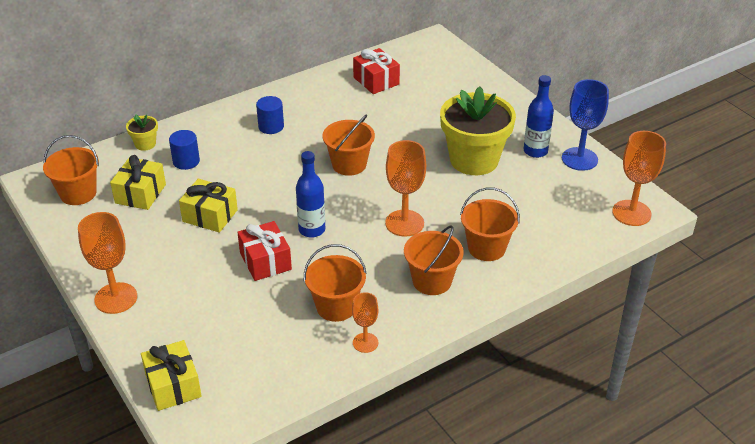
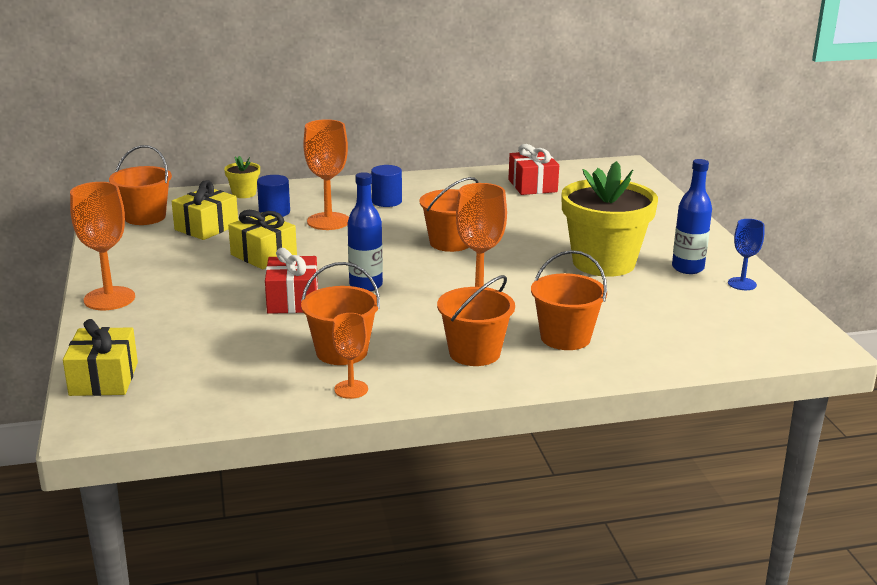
camera: 20 degrees right, 15 degrees down
(579, 159) = (742, 284): blue goblet -> blue goblet, size x0.59
(631, 213) = (783, 342): orange goblet -> orange goblet (328, 221)

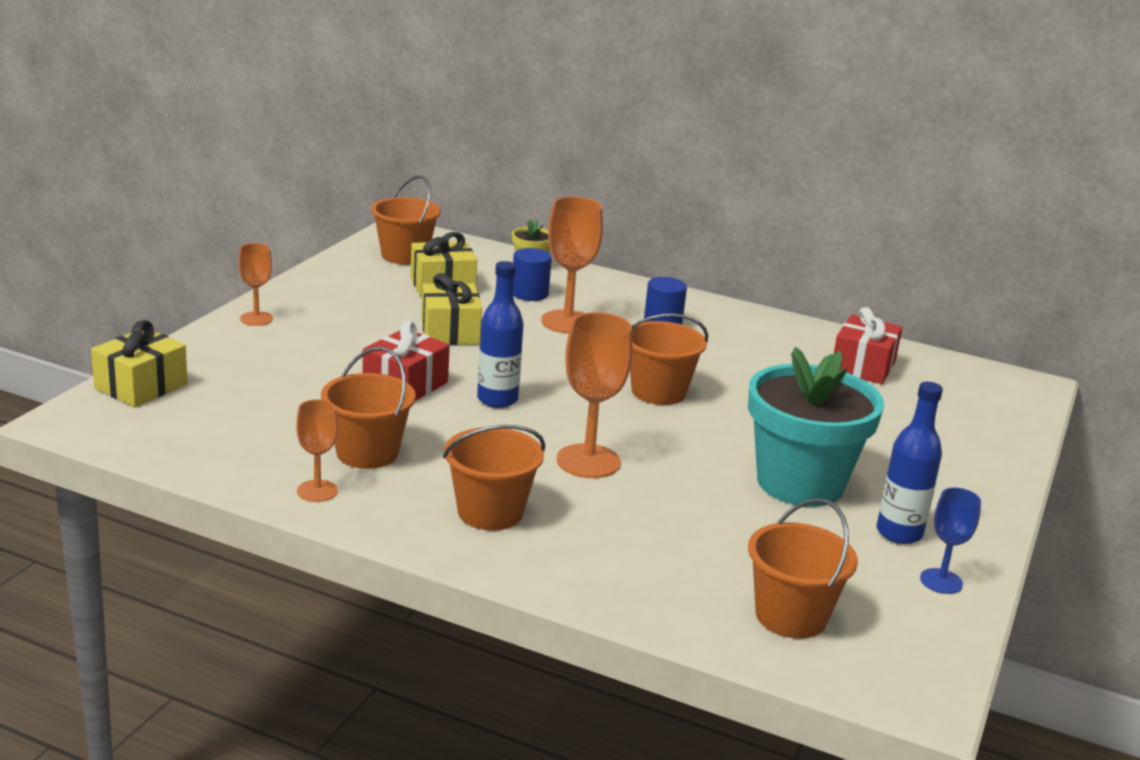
camera: 35 degrees right, 0 degrees up
(109, 298) = (256, 319): orange goblet -> orange goblet, size x0.59
(565, 338) = (612, 542): orange bucket -> orange bucket (791, 616)
(603, 263) = (800, 483): yellow flower pot -> turquoise flower pot

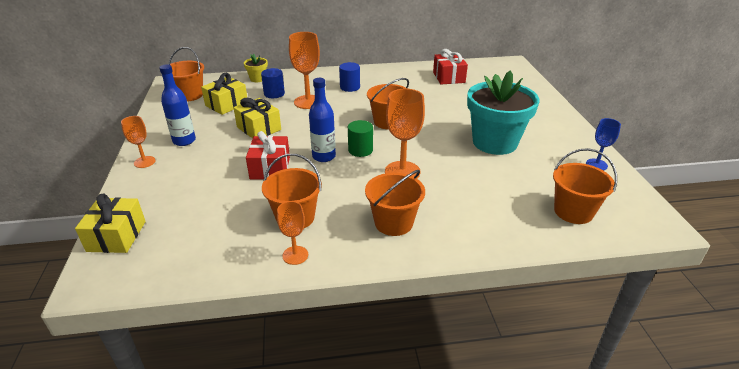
camera: 30 degrees left, 10 degrees up
(562, 412) = (360, 150): none -> green cylinder
(899, 533) = (555, 149): blue bottle -> blue bottle (184, 141)

